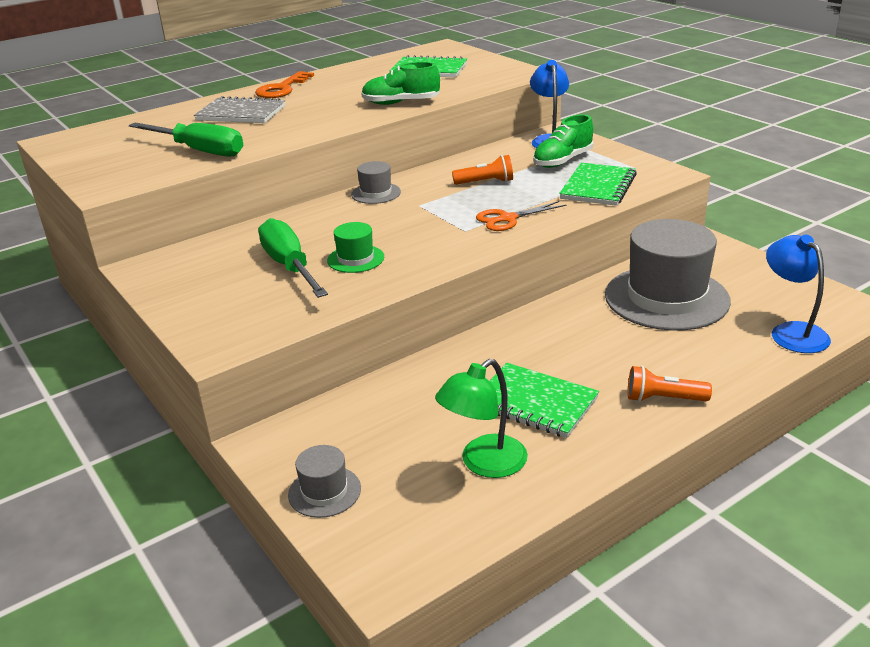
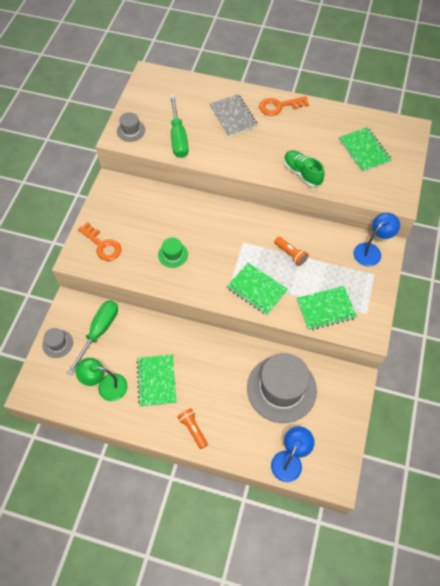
camera: 50 degrees right, 30 degrees up
(238, 312) = (102, 245): none -> orange key
(289, 266) = (149, 235): green screwdriver -> green screwdriver (99, 331)
(376, 193) = (241, 216): grey hat -> grey hat (131, 131)
(507, 219) = (256, 290): orange scissors -> green notebook
(562, 161) = (346, 273): green shoe -> none

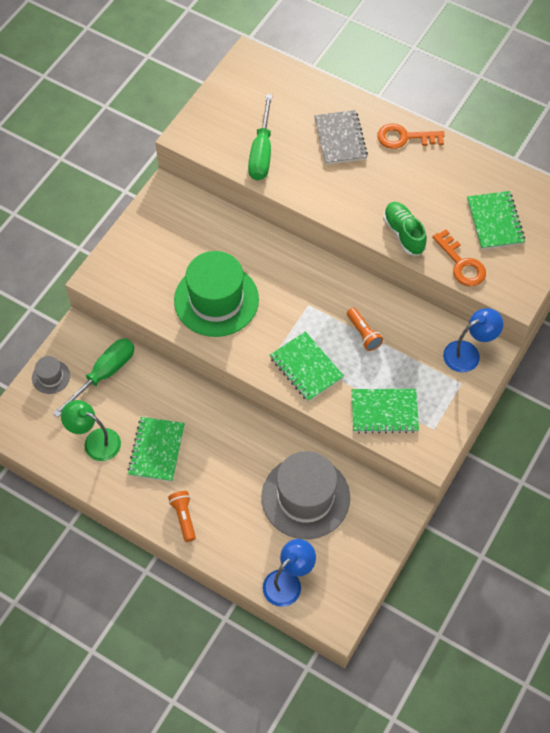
camera: 15 degrees right, 0 degrees up
(102, 245) = (134, 268): orange key -> orange key (461, 264)
(131, 131) = (205, 130): grey hat -> none
(173, 254) = (216, 300): green hat -> green hat, size x2.20

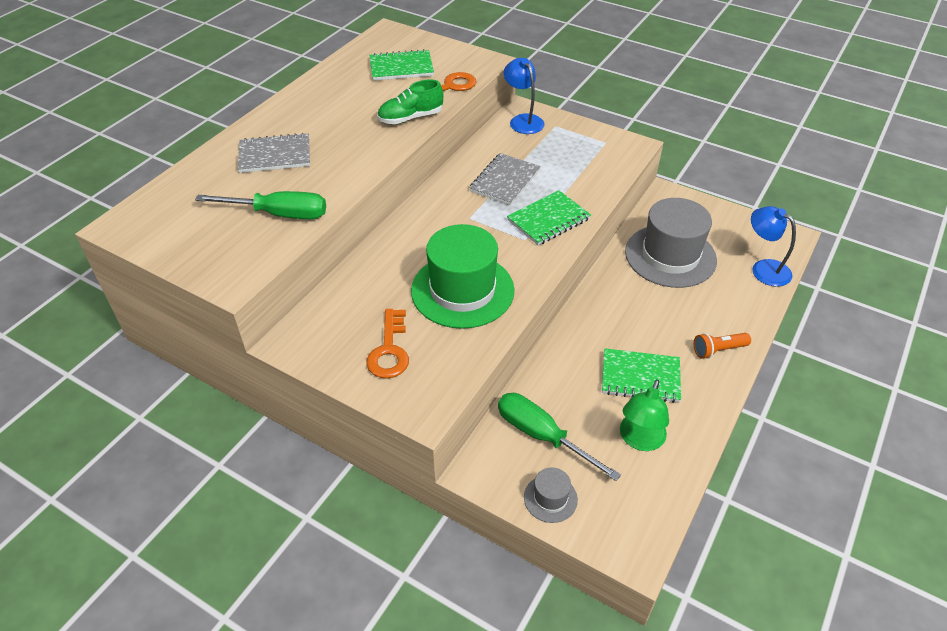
camera: 90 degrees left, 15 degrees down
(363, 334) = (505, 181): orange flashlight -> grey notebook
(384, 412) = (593, 170): green notebook -> none
(404, 137) = (285, 114): orange key -> orange key (389, 350)

